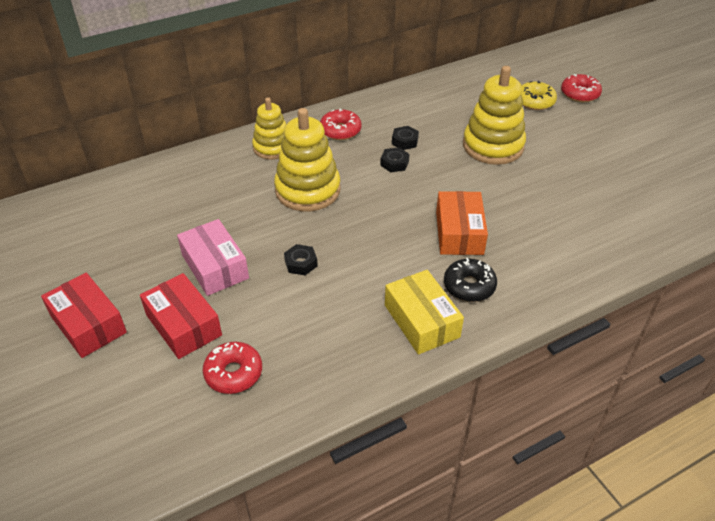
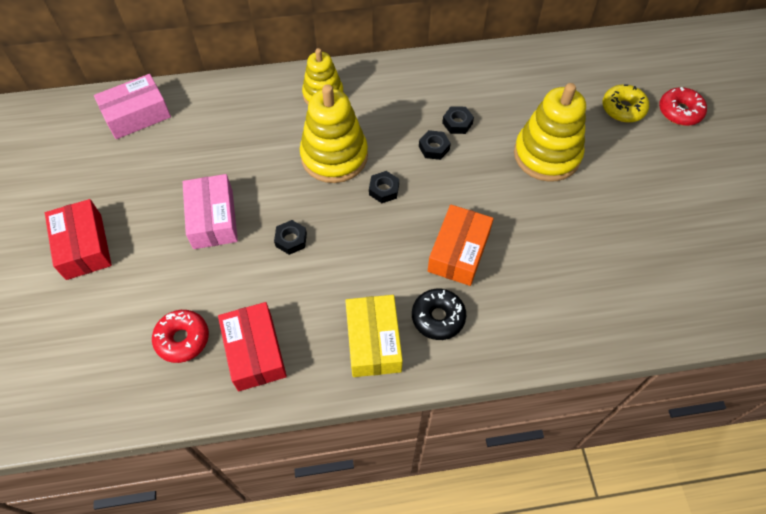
camera: 20 degrees right, 15 degrees up
(94, 203) = (137, 115): none -> pink box
(183, 325) = (161, 274): red box -> red box (255, 352)
(340, 130) = (398, 91): red donut -> none
(367, 204) = (384, 190): none -> black nut

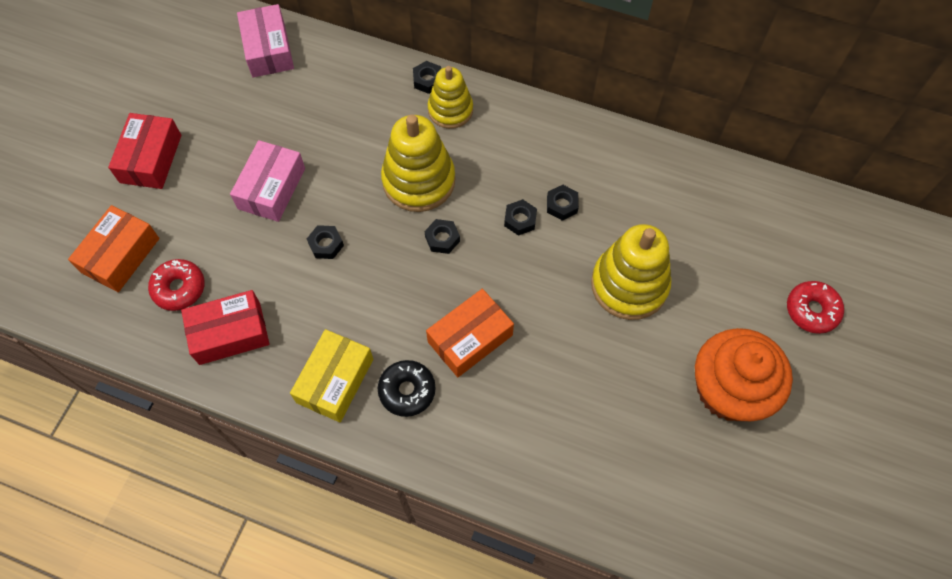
camera: 30 degrees right, 5 degrees up
(107, 339) = (120, 255): none -> orange box
(137, 115) = (268, 50): pink box -> pink box turned 75 degrees clockwise
(255, 352) = (230, 333): red box -> red box turned 60 degrees clockwise
(289, 81) = (427, 80): none -> black nut
(623, 109) = (750, 275): yellow donut -> none
(668, 191) = (729, 390): none -> orange cupcake

